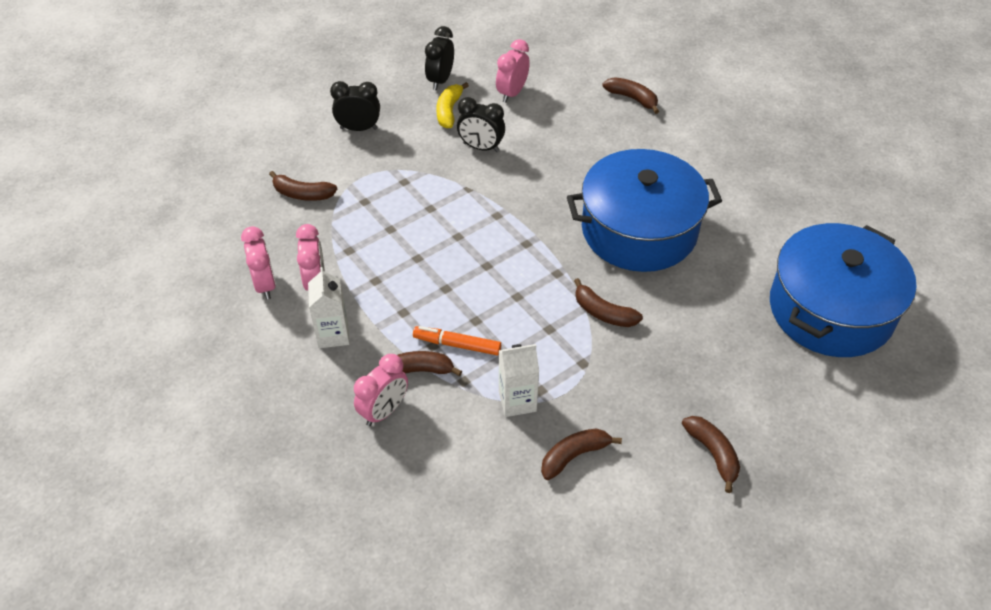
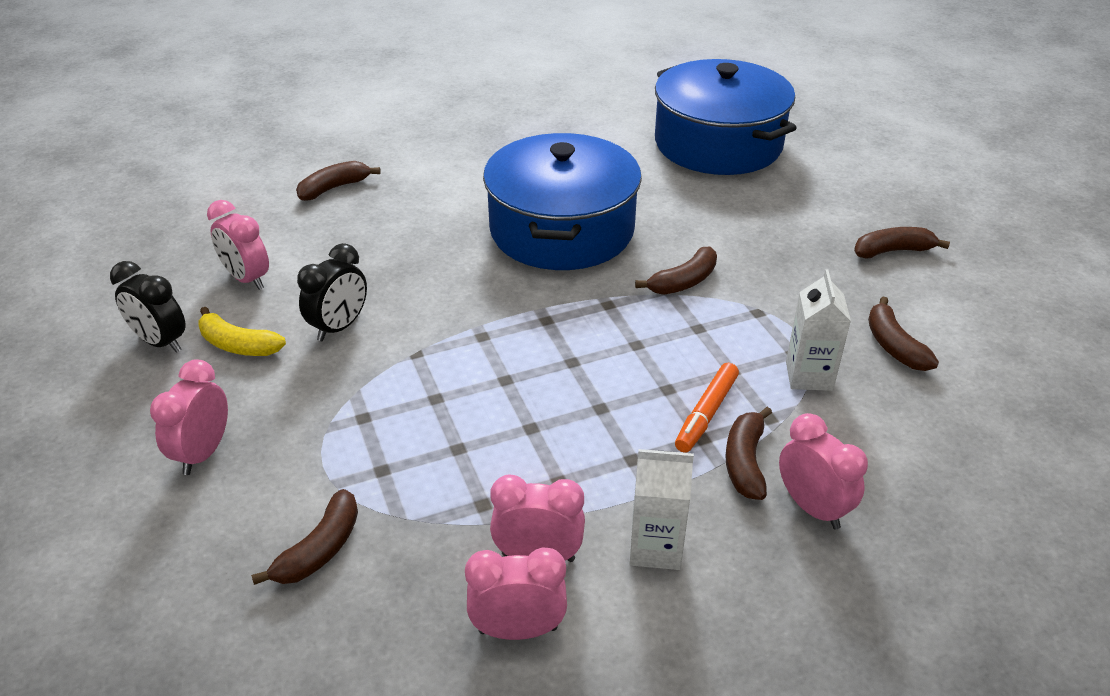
camera: 75 degrees left, 10 degrees down
(359, 128) = (203, 453): black clock -> pink clock

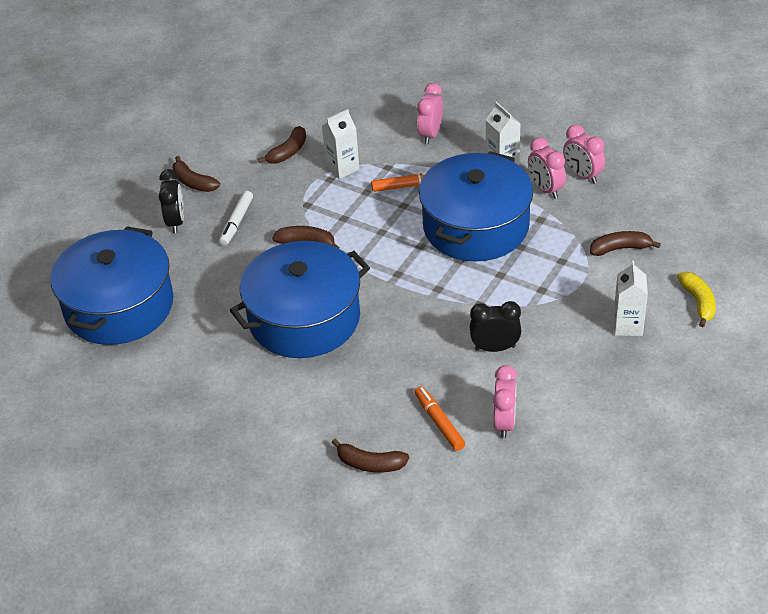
camera: 125 degrees left, 5 degrees up
(160, 342) = (592, 411): black clock -> black clock (176, 222)
(203, 453) = (627, 326): pink clock -> white carton
(238, 345) = (555, 377): yellow banana -> yellow banana (698, 302)
(313, 243) = (439, 422): none -> orange marker
(548, 430) = (475, 226): none -> blue pot
(745, 462) = (425, 162): brown banana -> none
(778, 251) = (236, 222): none -> white marker

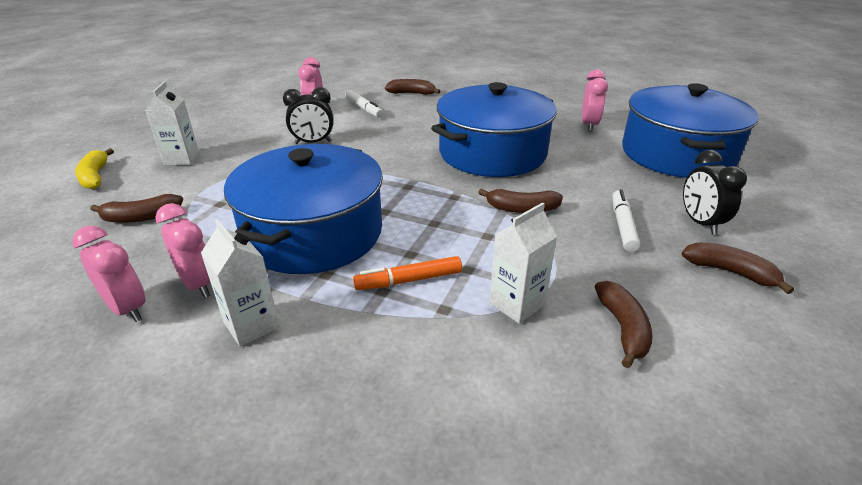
camera: 170 degrees right, 10 degrees down
(288, 152) = (623, 328): brown banana -> brown banana turned 150 degrees clockwise
(430, 134) = (374, 379): pink clock -> pink clock (589, 125)
(439, 422) = (364, 109): orange marker -> white marker

